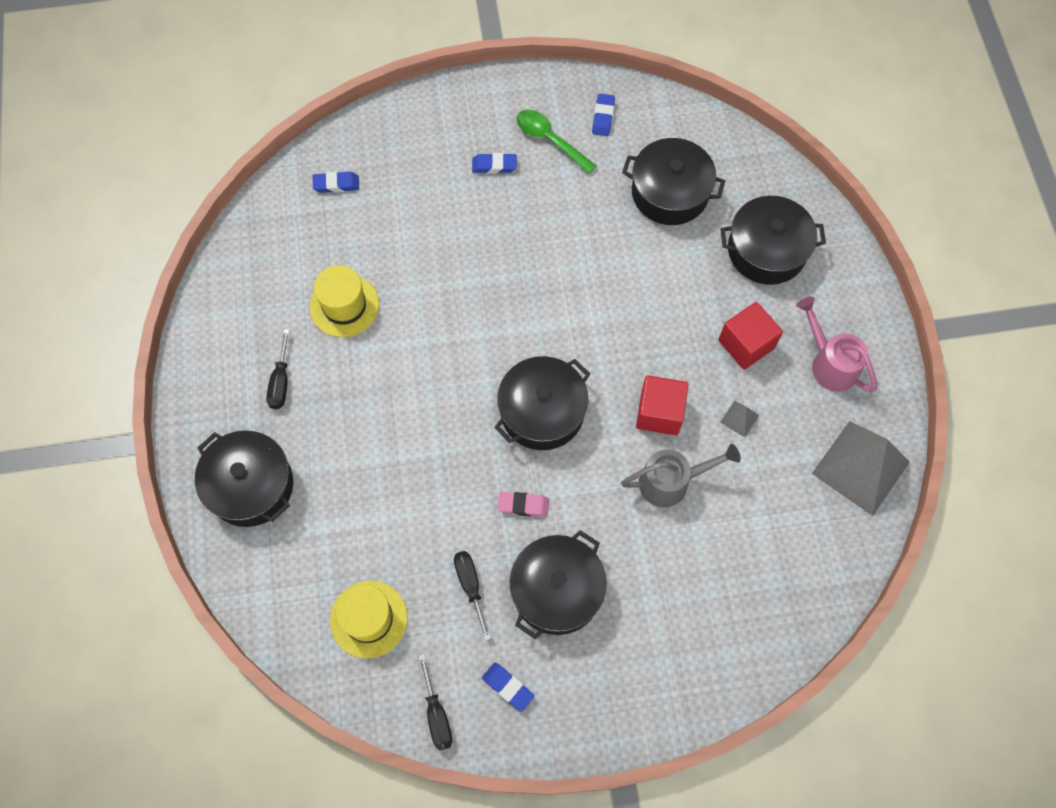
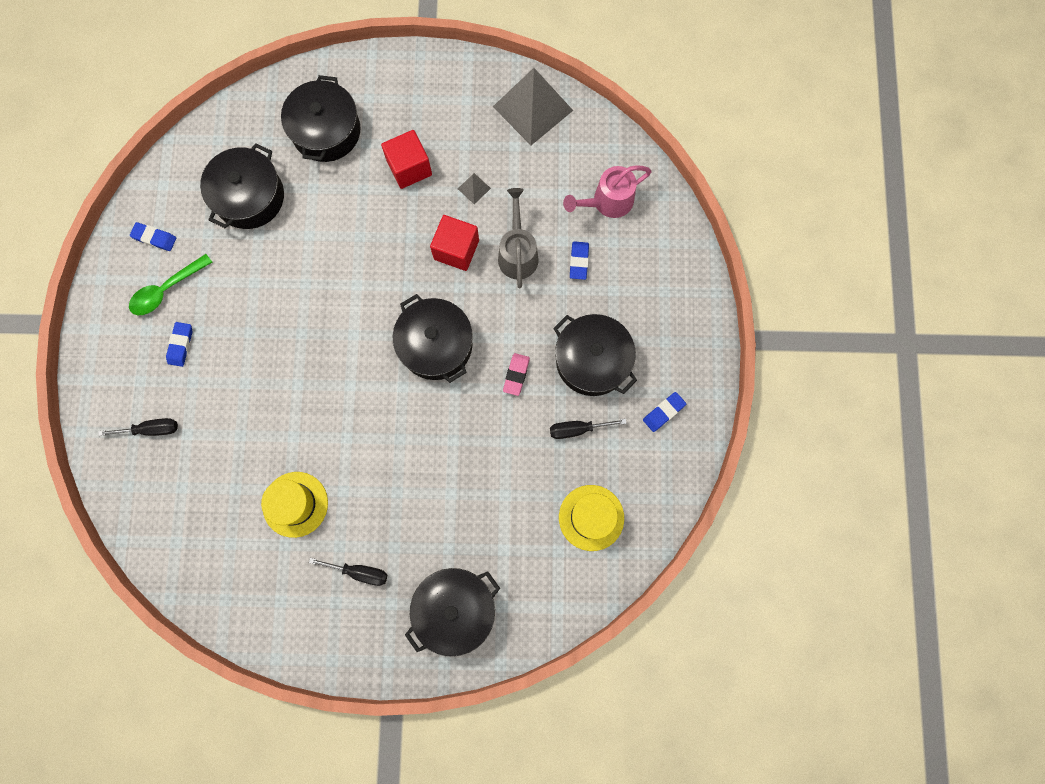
camera: 80 degrees left, 10 degrees up
(336, 184) = (162, 497): blue eraser -> blue eraser (579, 261)
(436, 714) = (676, 472): black screwdriver -> black screwdriver (151, 429)
(829, 363) = (440, 108): pink watering can -> pink watering can (607, 202)

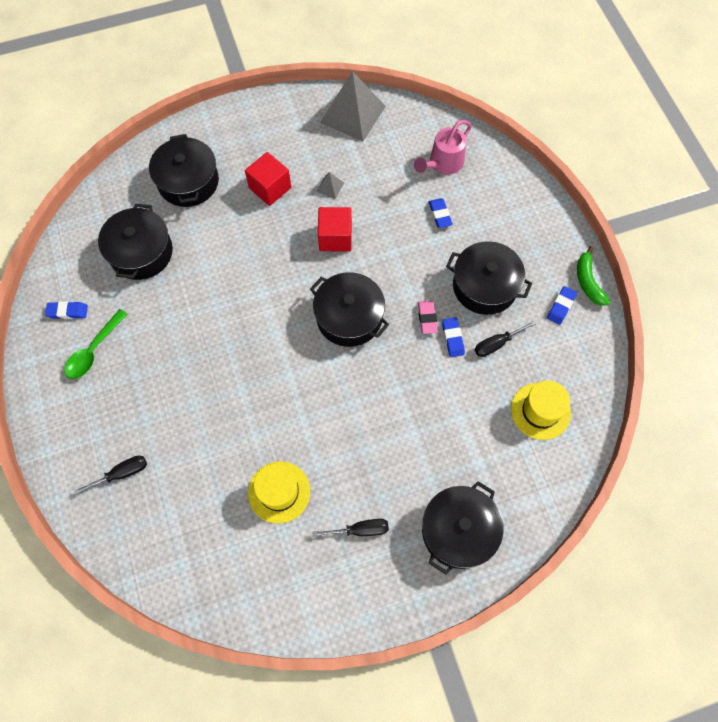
camera: 20 degrees left, 10 degrees down
(181, 345) = (123, 392): blue eraser -> blue eraser (452, 338)
(518, 253) = (387, 224): grey watering can -> none
(706, 394) = (588, 281): none -> green banana

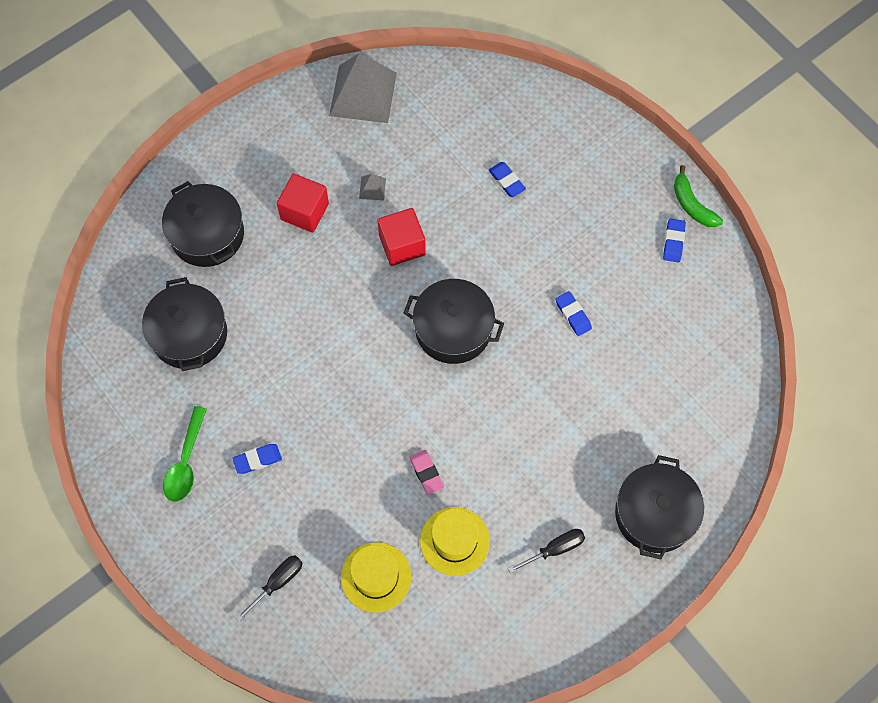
camera: 20 degrees left, 0 degrees up
(68, 312) = (135, 429): blue eraser -> blue eraser (257, 460)
(427, 318) = (537, 302): pink eraser -> pink eraser (426, 473)
(442, 164) = (487, 121): pink watering can -> none
(484, 286) = (585, 246): black pot -> none
(497, 344) = (621, 305): black screwdriver -> none
(540, 411) = (692, 361): yellow hat -> yellow hat (376, 577)

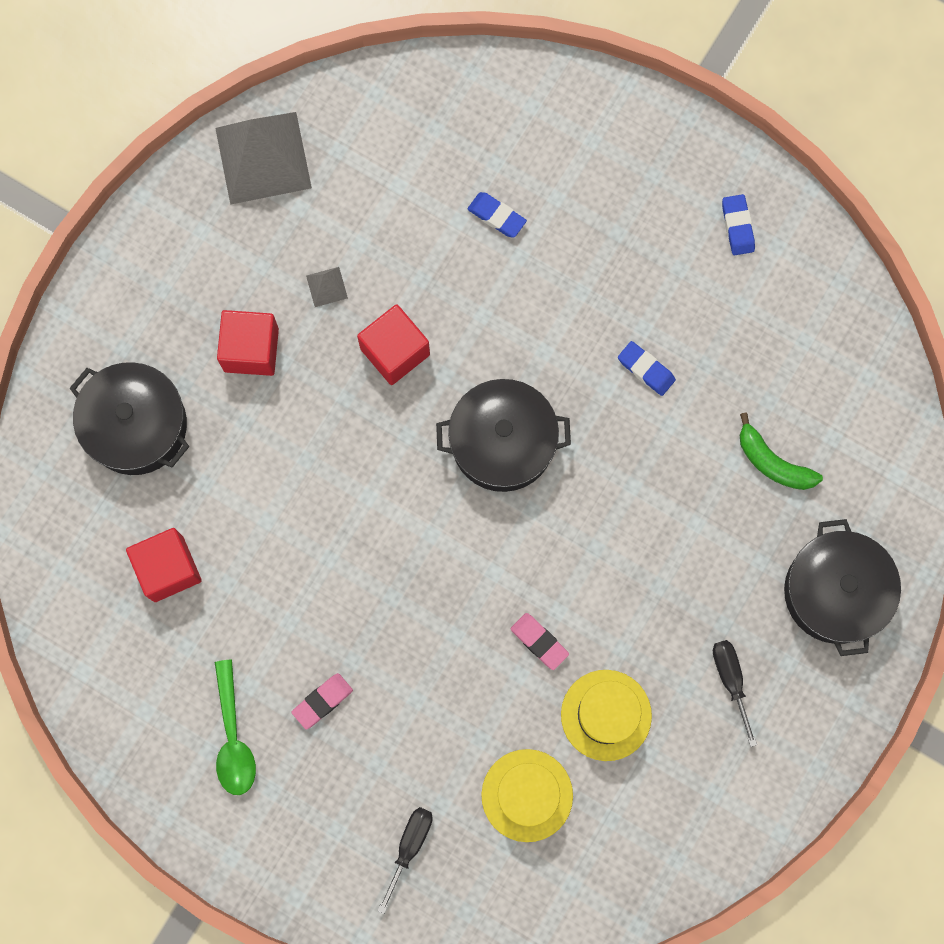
camera: 20 degrees left, 10 degrees up
(189, 334) = (168, 569): black pot -> red cube
(257, 460) = (322, 701): blue eraser -> pink eraser
(555, 549) = (730, 680): black screwdriver -> black screwdriver turned 60 degrees counterclockwise
(692, 205) = (743, 167): green banana -> green banana (772, 462)

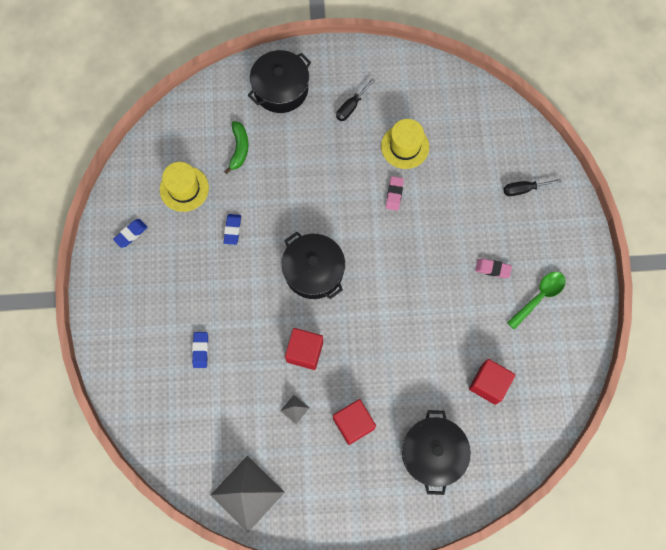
camera: 125 degrees left, 5 degrees down
(527, 795) = (464, 156): yellow hat -> yellow hat (184, 189)

